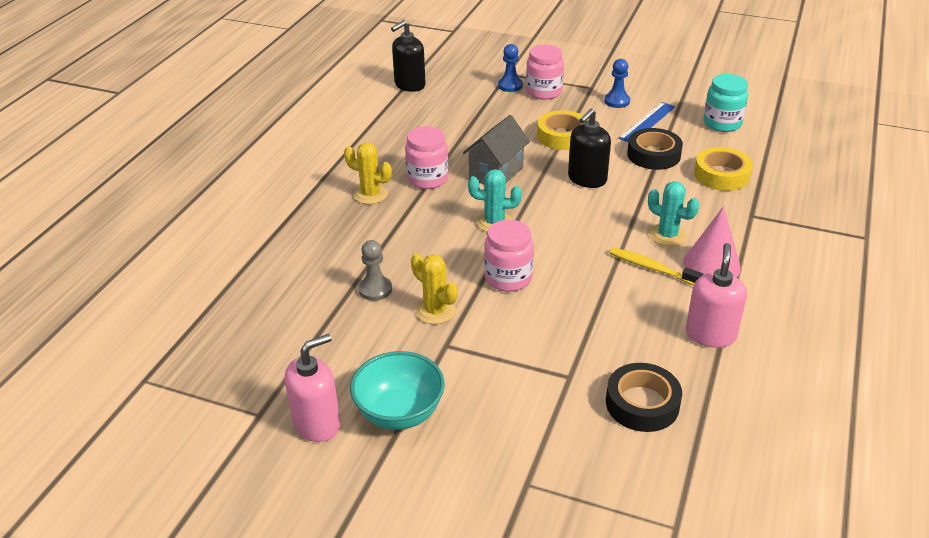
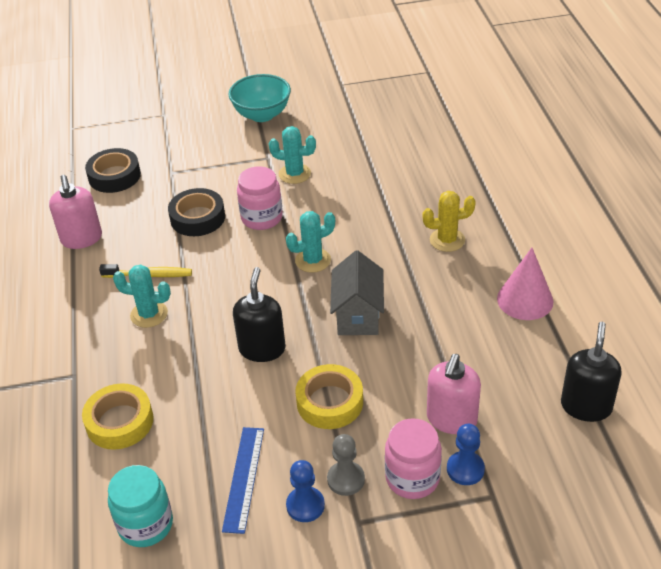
camera: 150 degrees right, 5 degrees up
(317, 423) = (304, 93): pink soap dispenser -> pink soap dispenser (451, 419)
(375, 289) = (352, 170): grey pawn -> grey pawn (346, 479)
(427, 179) = (416, 279): pink jar -> none
(435, 311) = (294, 174): yellow cactus -> turquoise cactus
(653, 155) = (209, 420): black tape -> black tape (197, 218)
(711, 265) = (98, 300): pink cone -> pink cone (525, 300)

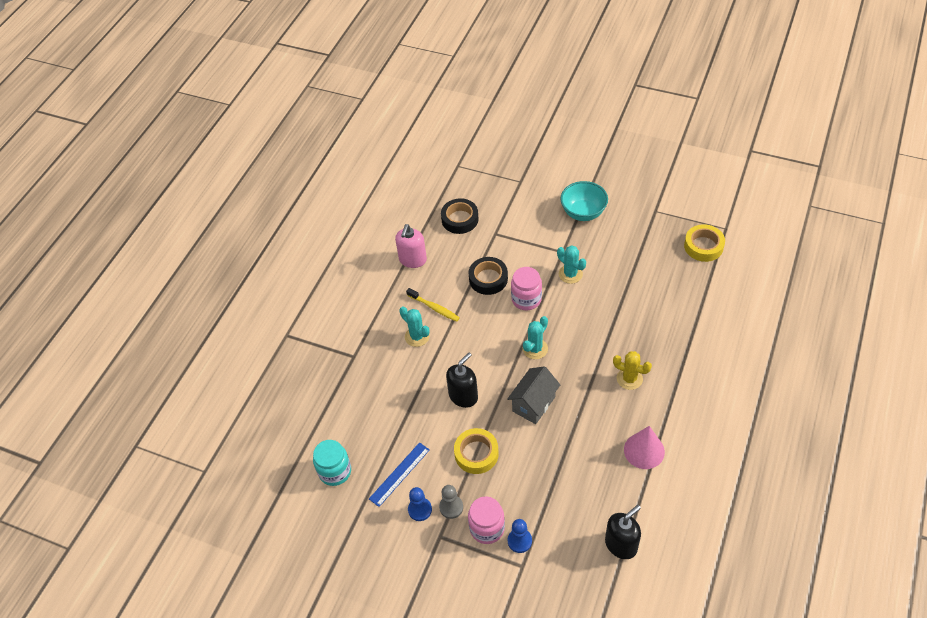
camera: 35 degrees right, 10 degrees up
(119, 422) = (359, 400): yellow tape -> yellow tape (703, 246)
(313, 260) = (535, 349): turquoise cactus -> turquoise cactus turned 60 degrees counterclockwise
(451, 419) = (536, 505): pink soap dispenser -> none

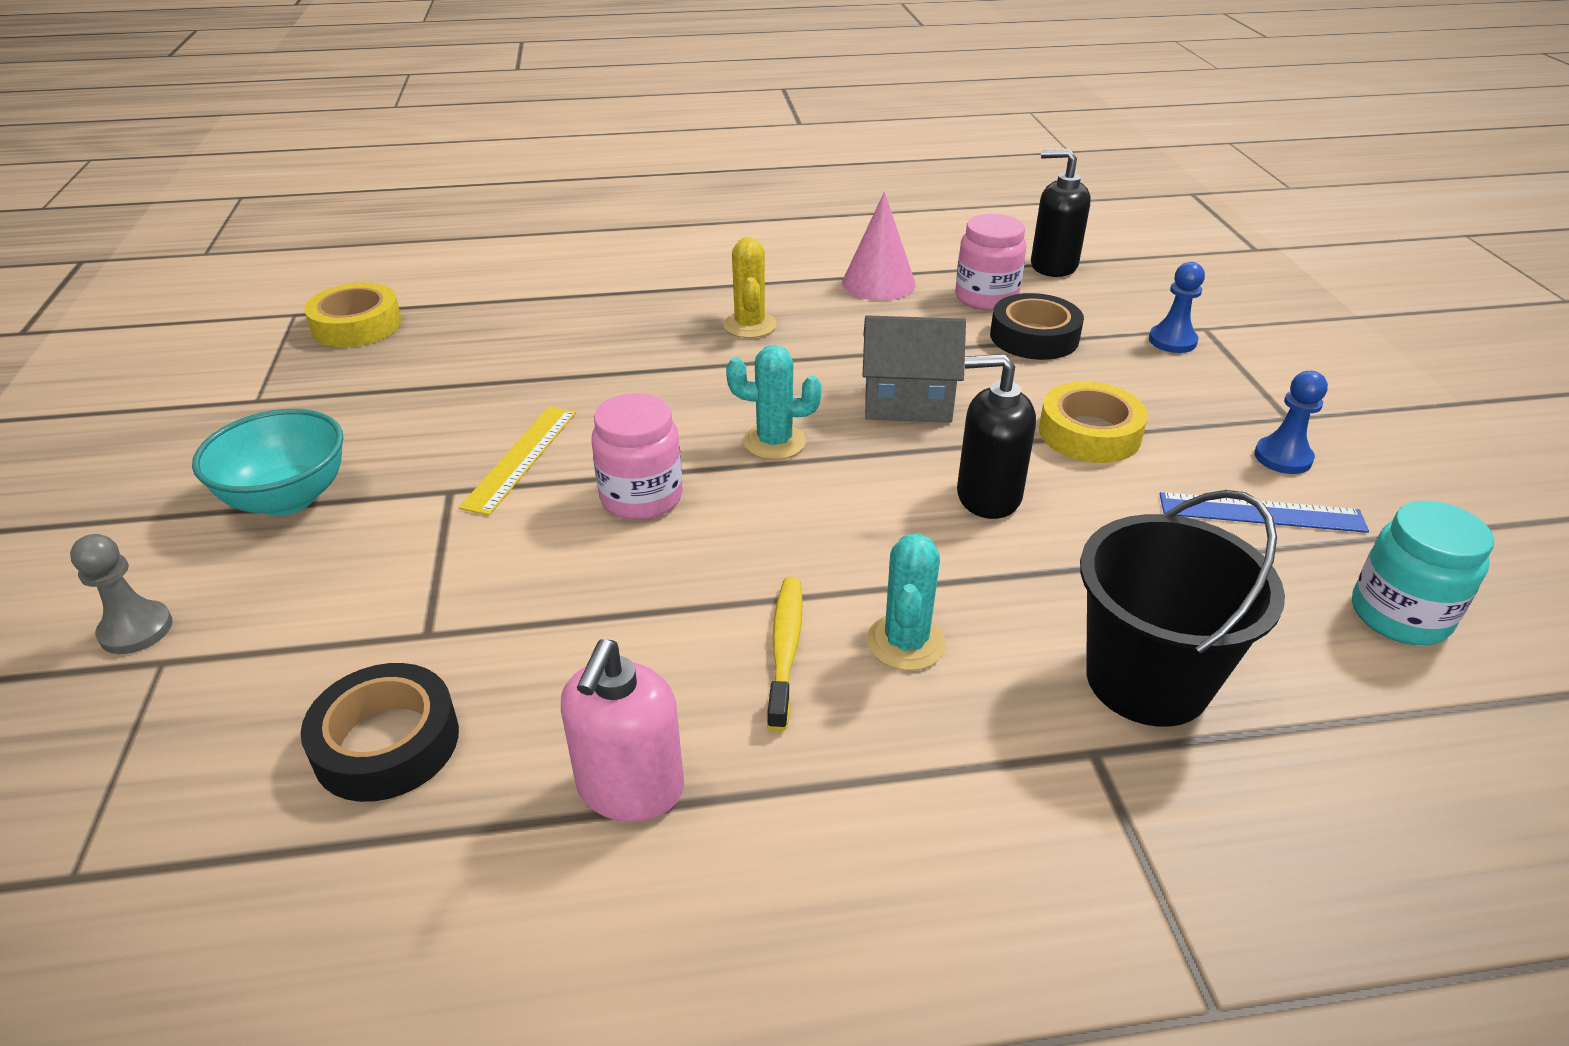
camera: 125 degrees left, 15 degrees down
(364, 385) = (1147, 680): none -> black bucket
(412, 260) = (630, 788): pink soap dispenser -> pink soap dispenser turned 120 degrees clockwise
(451, 507) = (1224, 424): grey pawn -> grey pawn (136, 630)
(487, 528) = (1200, 376): pink jar -> pink jar (986, 298)
(488, 279) = (613, 584): black tape -> black tape (1034, 337)
(570, 274) = (521, 458): turquoise cactus -> yellow ruler

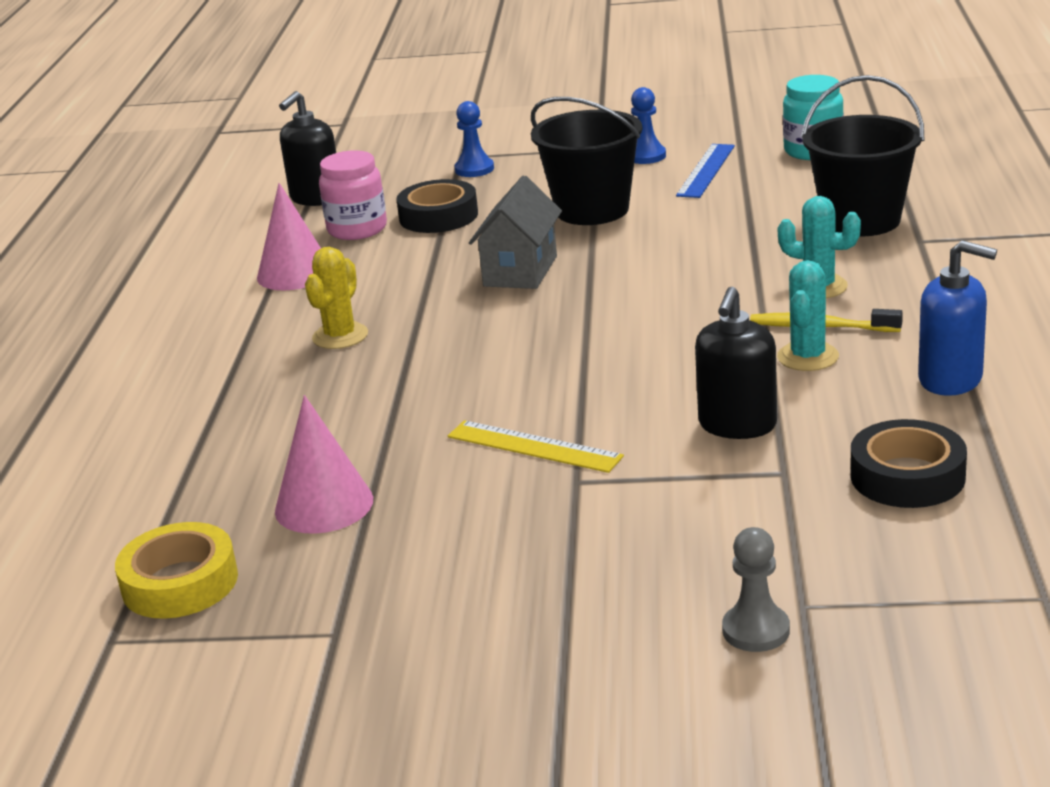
camera: 75 degrees left, 10 degrees down
(288, 498) = (558, 575): turquoise bowl -> none
(448, 365) = (324, 505): none -> pink cone
(630, 788) = (951, 379): pink soap dispenser -> blue soap dispenser
(641, 497) = (619, 384): pink jar -> none
(749, 325) = (340, 336): yellow cactus -> yellow cactus turned 75 degrees counterclockwise
(774, 442) = (556, 327): turquoise cactus -> turquoise cactus (808, 357)
(988, 496) = (661, 250): black soap dispenser -> black soap dispenser (737, 425)
(1089, 433) = (592, 210): yellow tape -> black bucket

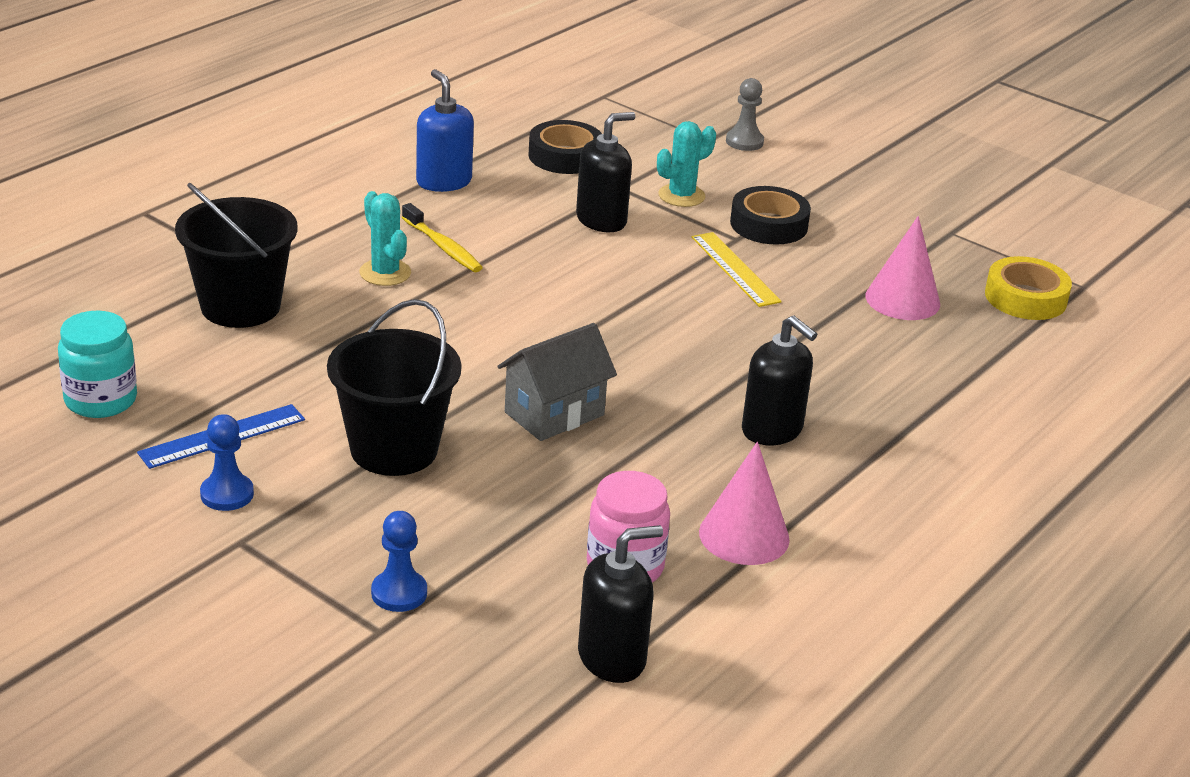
camera: 150 degrees left, 5 degrees up
(340, 336) = (772, 430): yellow cactus -> black soap dispenser
(438, 216) = (529, 534): black tape -> black tape (769, 224)
(808, 357) = (489, 234): turquoise cactus -> turquoise cactus (681, 196)

